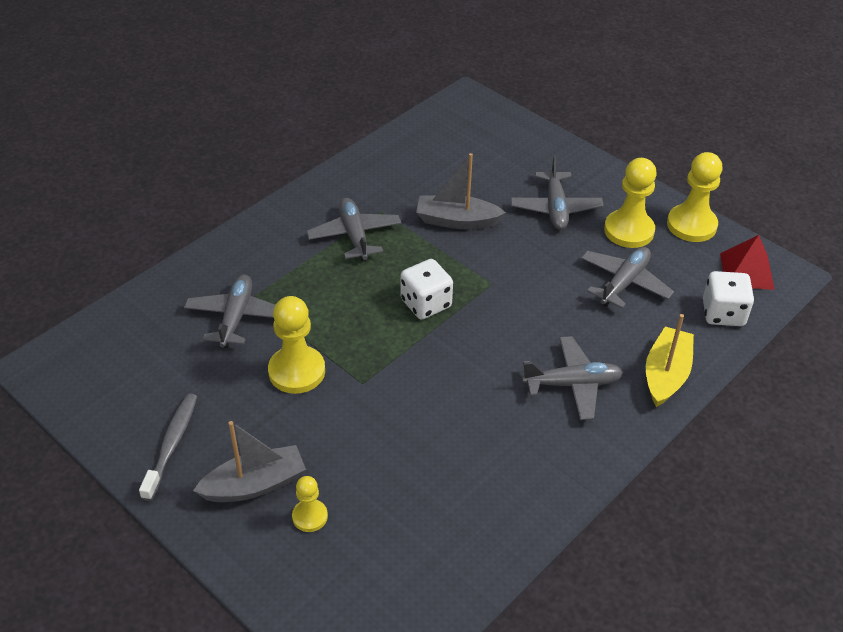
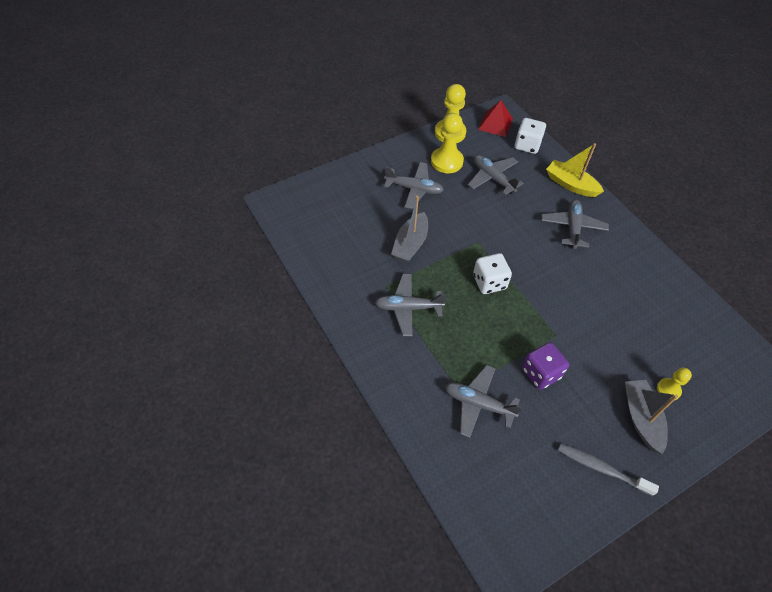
camera: 75 degrees left, 10 degrees up
(297, 371) = (541, 373): yellow pawn -> purple dice

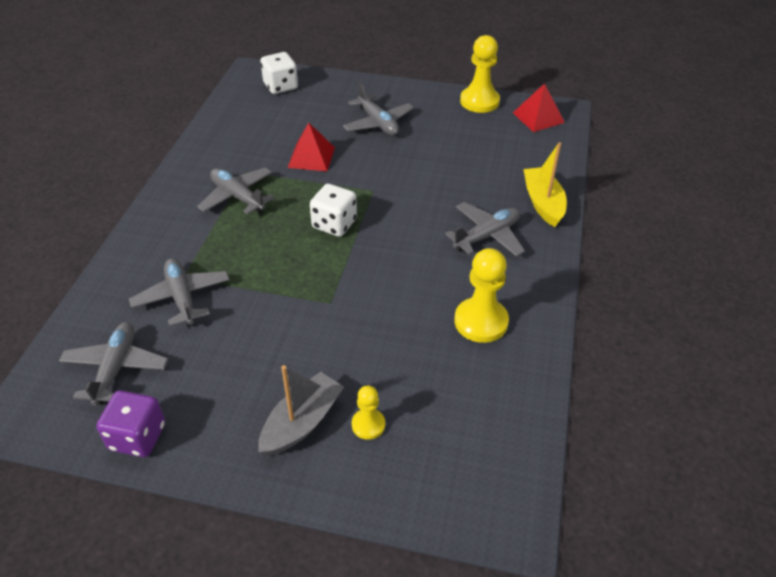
camera: 45 degrees right, 10 degrees down
(410, 244) = (311, 157): grey boat -> red pyramid
(446, 161) = (441, 120): yellow pawn -> yellow pawn (481, 321)
(493, 178) = (466, 154): grey plane -> grey plane (116, 368)
(527, 145) = (546, 149): white dice -> white dice (280, 86)
(541, 373) = (268, 317): purple dice -> purple dice (137, 437)
(601, 468) = (201, 426): grey toothbrush -> none

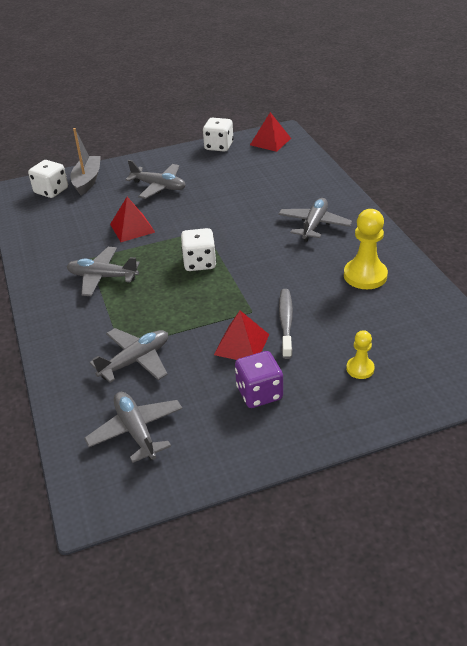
camera: 30 degrees left, 5 degrees down
(137, 437) = (206, 463): purple dice -> purple dice (259, 393)
(182, 297) = (135, 361): grey plane -> grey plane turned 105 degrees clockwise
(286, 333) = (241, 344): none -> red pyramid
(302, 423) = (315, 391): grey boat -> grey boat (87, 180)
(349, 332) = (286, 322): none -> grey toothbrush
(479, 101) = (219, 146): yellow pawn -> white dice
(543, 203) = (329, 191): yellow boat -> none

